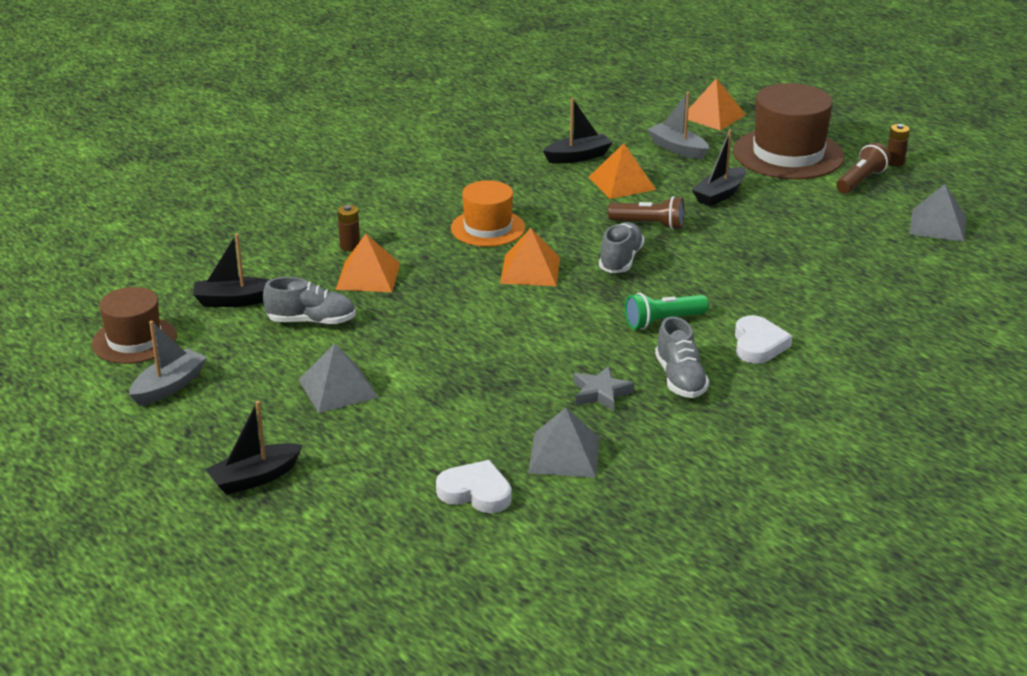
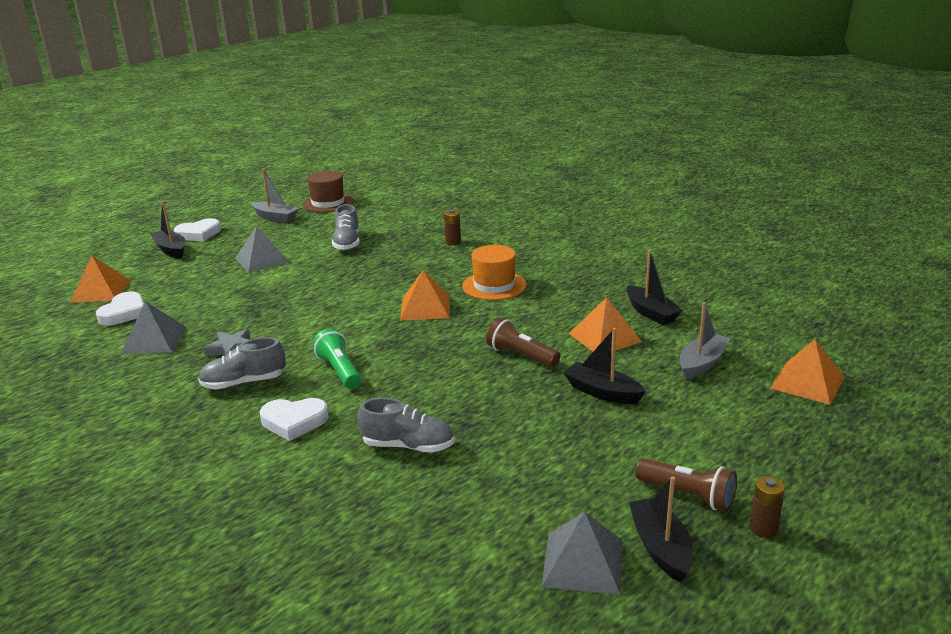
camera: 85 degrees right, 5 degrees down
(198, 457) = (198, 234): none -> white heart
(234, 301) = (374, 220): black boat -> black boat (660, 547)
(368, 276) = (410, 252): orange pyramid -> orange pyramid (101, 291)
(620, 260) = (448, 345): grey shoe -> grey shoe (408, 446)
(649, 225) = (521, 356): brown flashlight -> brown flashlight turned 120 degrees clockwise
(788, 154) = (734, 437): brown hat -> none

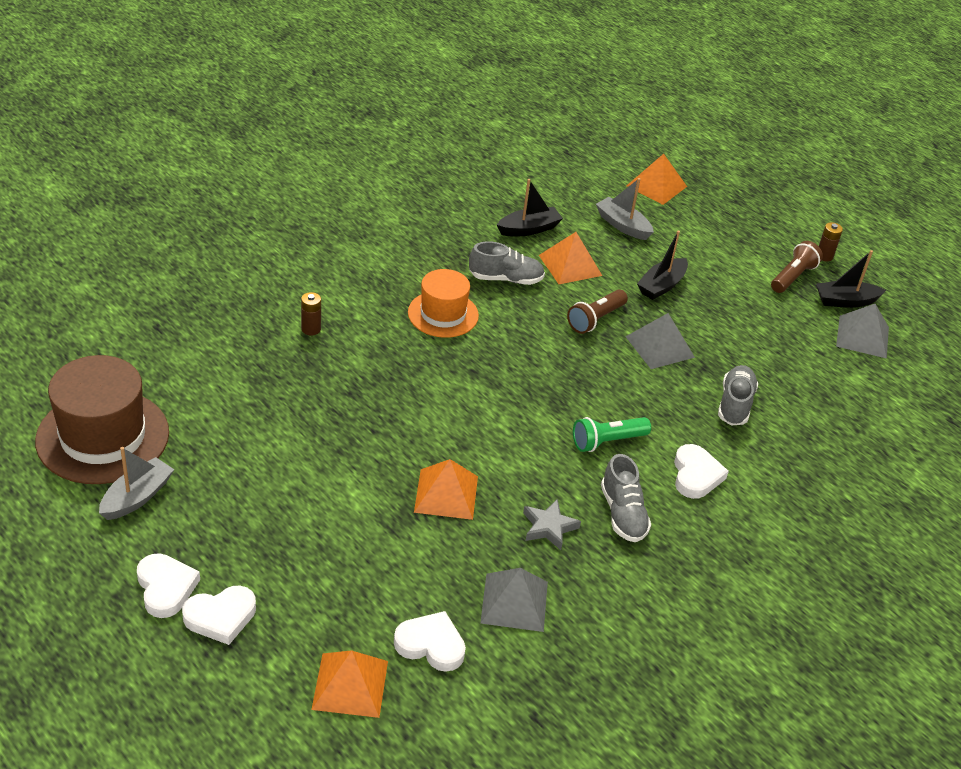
camera: 90 degrees left, 15 degrees up
(171, 250) = (220, 617): black boat -> white heart
(262, 260) = (300, 508): grey pyramid -> grey pyramid (660, 347)
(328, 203) = (102, 436): brown hat -> brown hat, size x1.61
(347, 243) = (274, 422): grey shoe -> grey shoe (506, 279)
(425, 307) = (483, 369): orange pyramid -> orange pyramid (446, 494)

